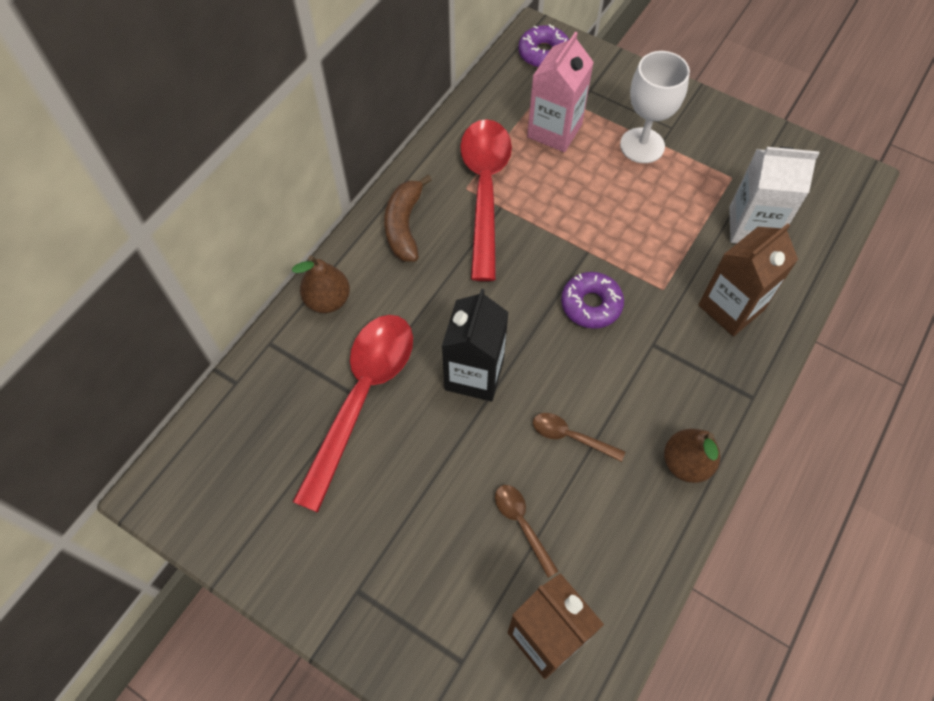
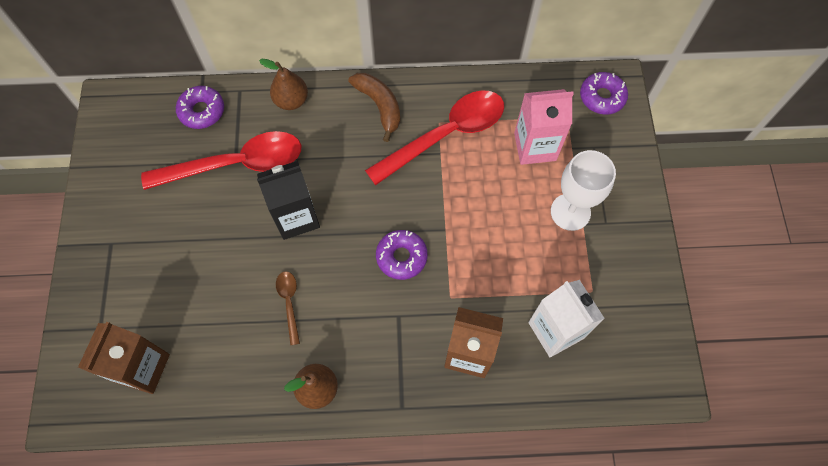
camera: 55 degrees right, 5 degrees up
(262, 395) = (202, 111): none -> purple donut
(404, 225) = (379, 106): brown banana -> brown banana turned 90 degrees clockwise
(522, 524) = (208, 310): brown spoon -> none

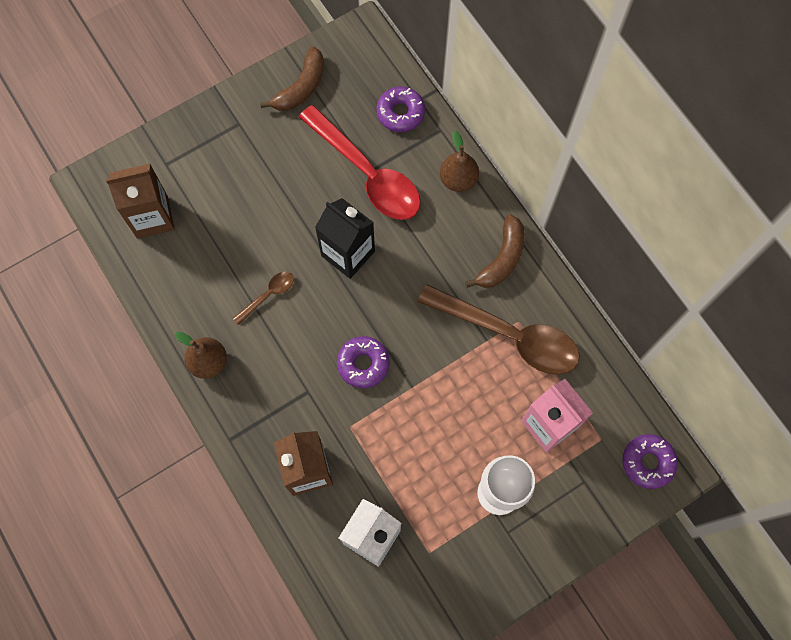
camera: 60 degrees right, 5 degrees up
(118, 174) = (301, 88): none -> brown banana
(445, 135) = (508, 335): red spoon -> brown spoon

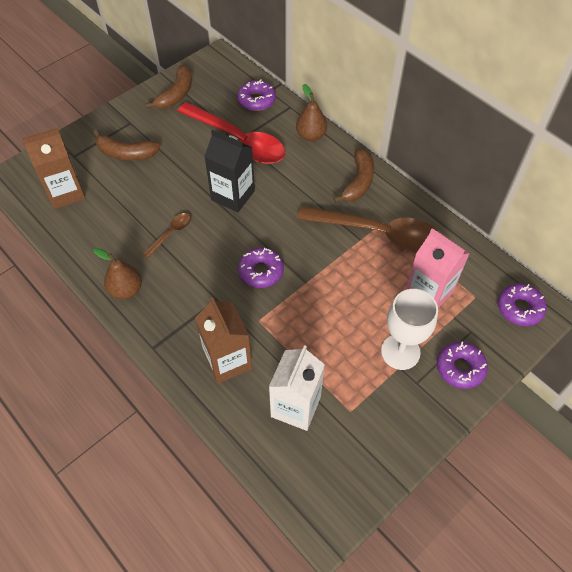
camera: 10 degrees left, 15 degrees down
(229, 170) = (126, 153): none -> brown banana
(560, 524) = (460, 368): none -> purple donut

